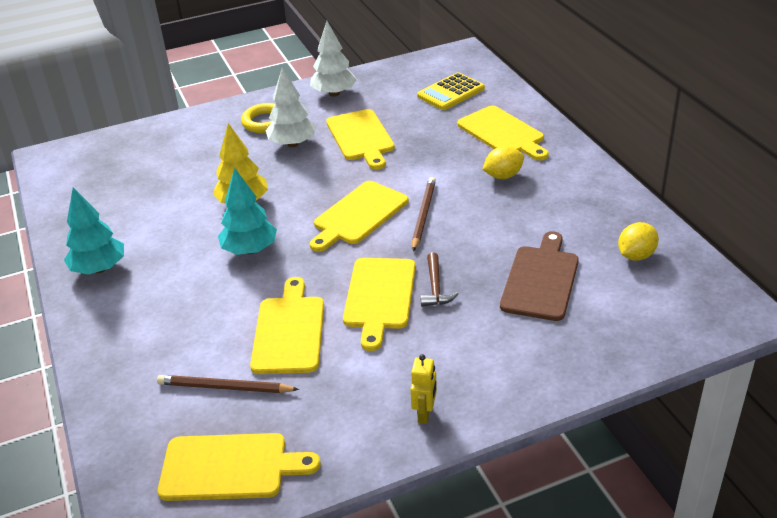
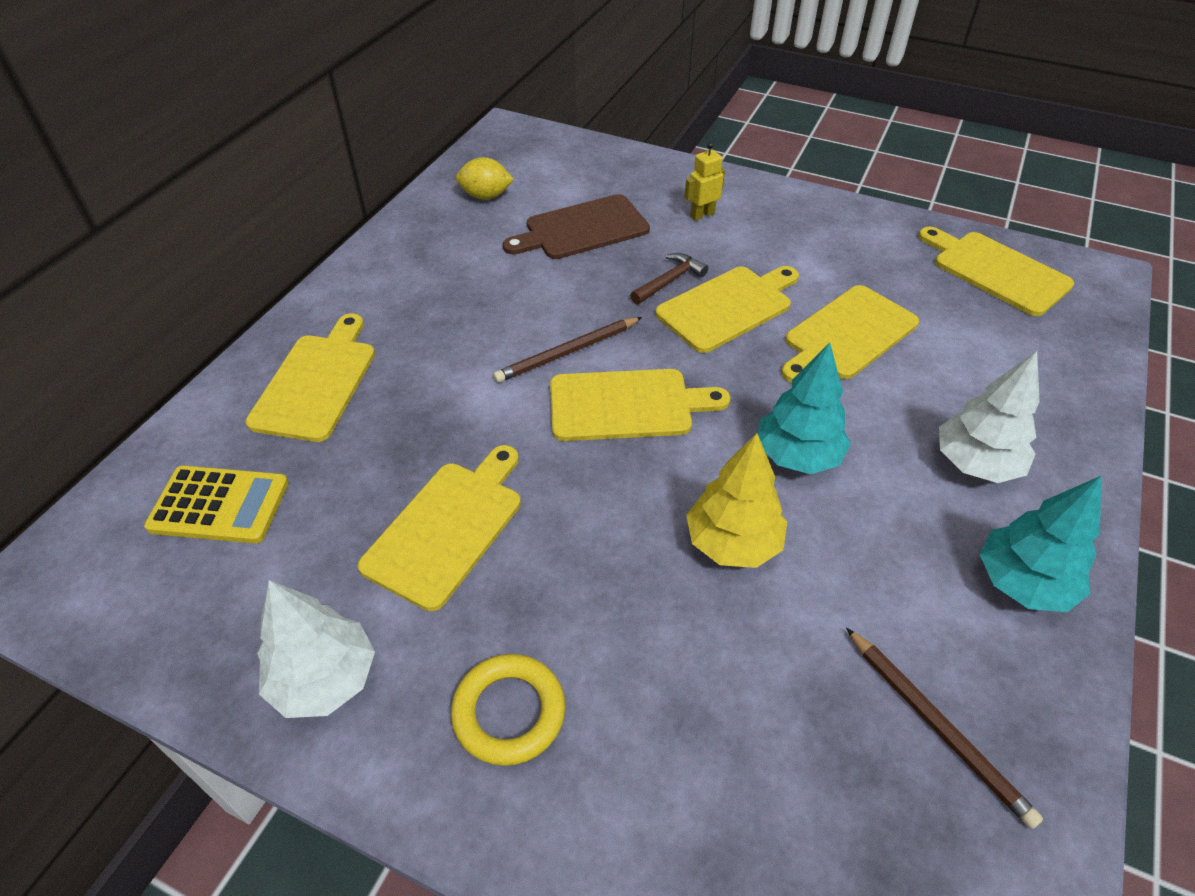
camera: 135 degrees left, 10 degrees up
(225, 387) = (955, 327): brown pencil -> brown pencil (937, 726)
(292, 144) = (540, 606): white tree -> white tree (975, 464)
(425, 414) = (807, 213): yellow robot -> yellow robot (702, 215)
(503, 176) = (425, 332): yellow lemon -> none

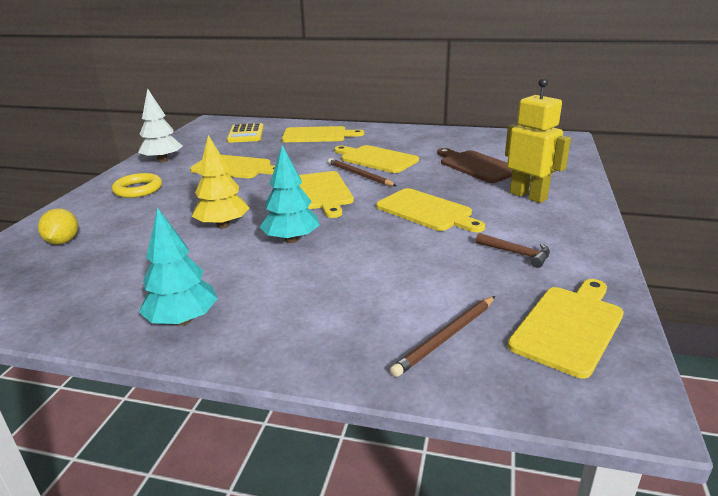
camera: 80 degrees right, 20 degrees down
(486, 196) = (487, 142): yellow lemon -> yellow lemon (63, 241)
(669, 281) = (442, 193): brown hammer -> brown hammer (517, 253)
(702, 215) = (528, 196): yellow robot -> yellow robot, size x1.95
(847, 335) = (421, 253): yellow cutting board -> yellow cutting board (376, 159)
(937, 726) = (91, 285): brown pencil -> brown pencil (446, 337)
(975, 464) = (294, 305): white tree -> none

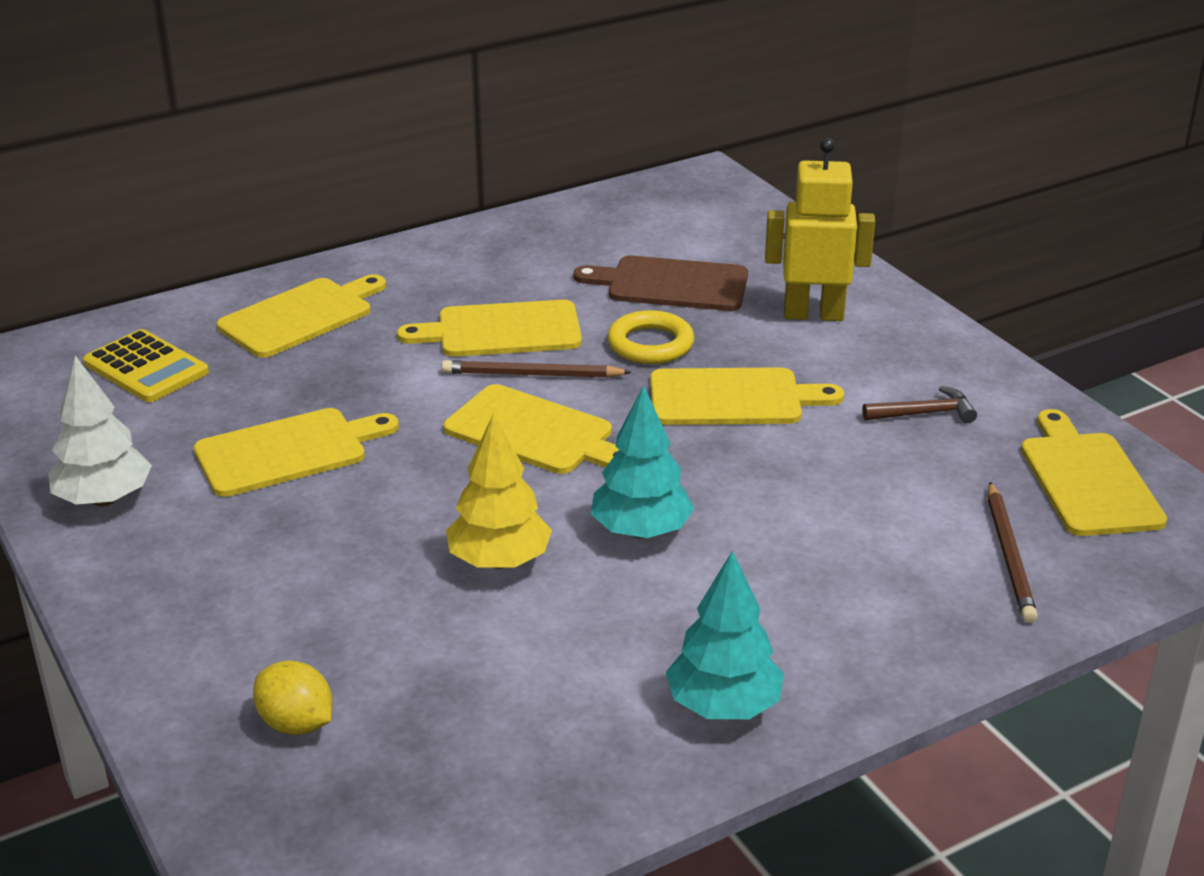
camera: 45 degrees left, 5 degrees up
(138, 189) = (201, 576): yellow ring -> yellow ring (650, 344)

